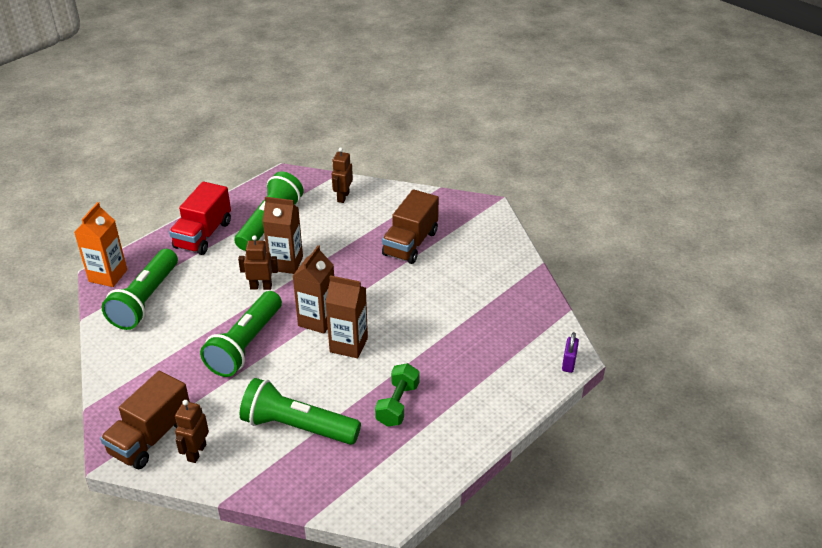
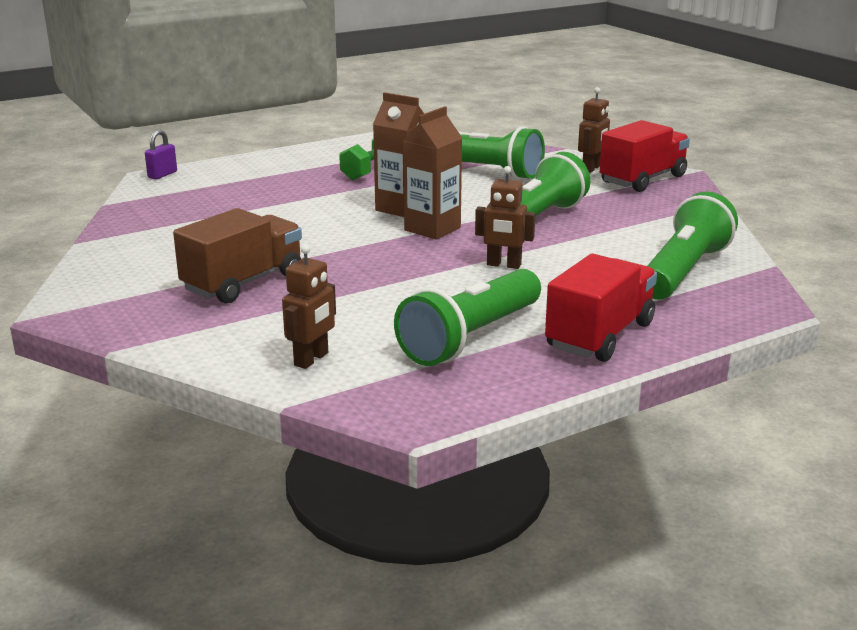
camera: 165 degrees left, 15 degrees down
(108, 275) = (759, 303): orange carton -> none
(151, 437) = (642, 179): brown truck -> red truck
(286, 263) = (458, 284): brown carton -> none

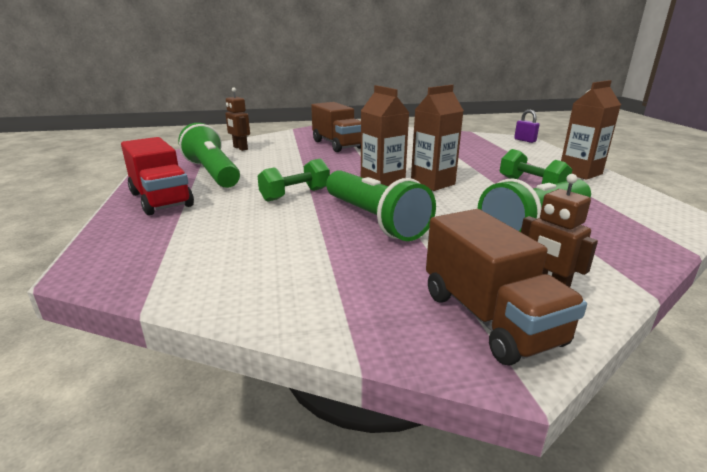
camera: 110 degrees right, 0 degrees up
(312, 155) = (580, 173): none -> brown carton
(503, 265) = (295, 195): brown robot -> green dumbbell
(642, 179) = (490, 318): red truck -> brown truck
(683, 271) = (200, 253): green flashlight -> none

